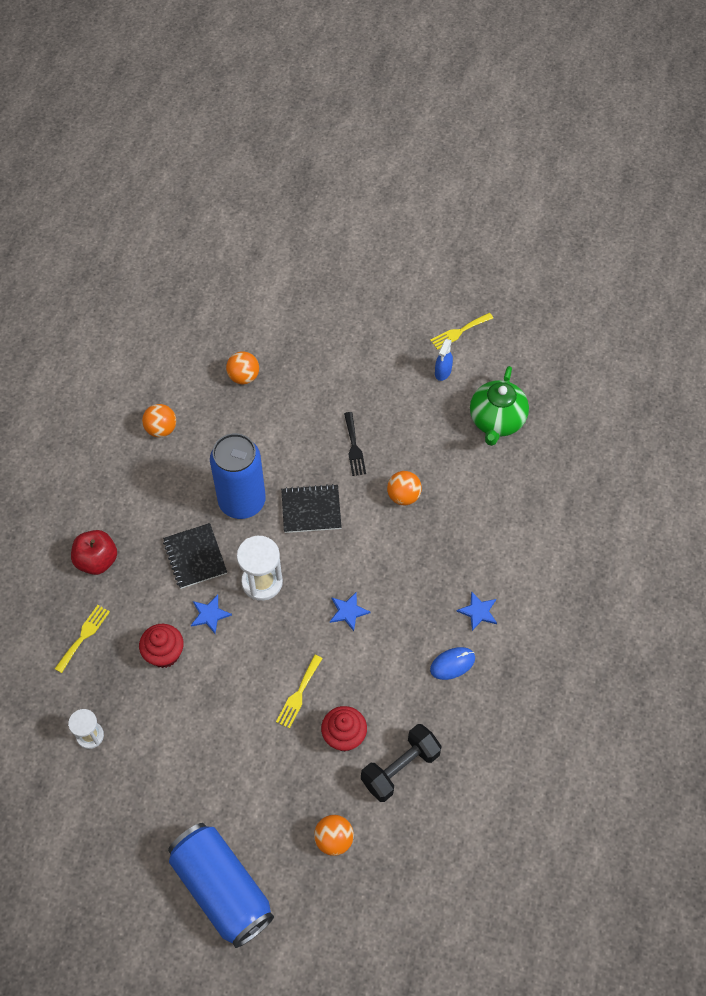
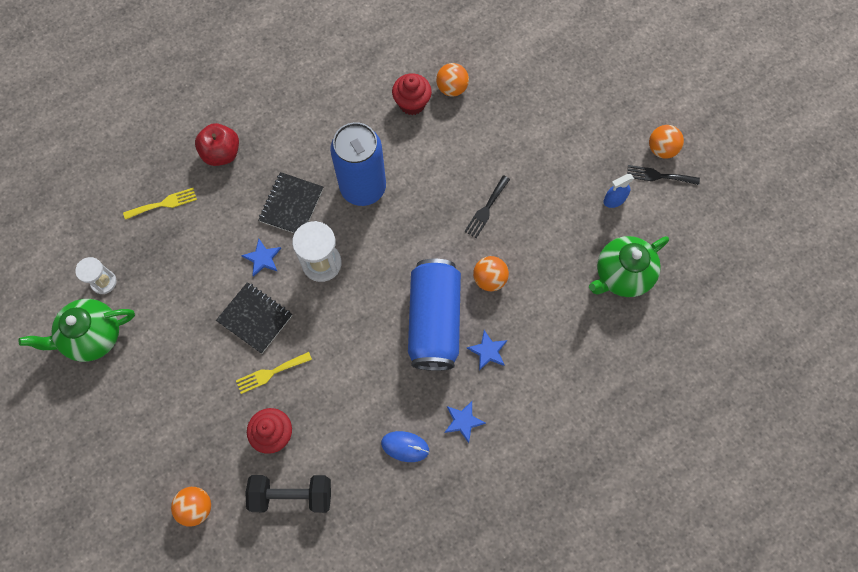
camera: 40 degrees right, 10 degrees up
(121, 784) = (92, 336): none -> green teapot
(161, 429) = (354, 85): orange ball -> orange ball (661, 149)
(164, 654) = (205, 262): red cupcake -> red cupcake (412, 103)
(222, 889) = (89, 474): blue can -> blue can (434, 321)
(311, 510) = (408, 234): black notebook -> black notebook (255, 318)
(348, 611) = (364, 338): blue star -> blue star (488, 351)
(459, 332) = (658, 176): yellow fork -> black fork

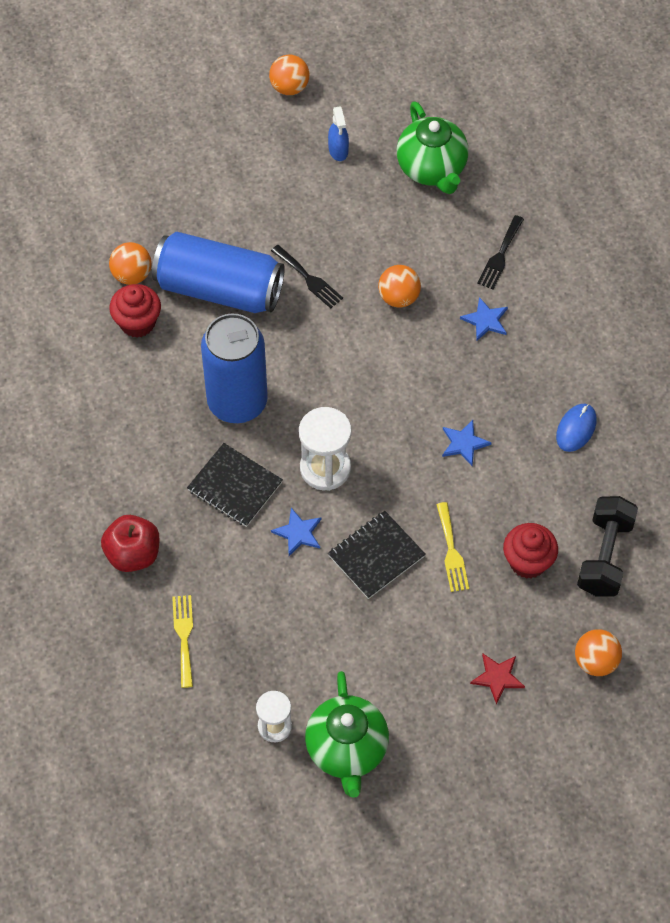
camera: 75 degrees left, 10 degrees down
(169, 433) = (497, 677): none -> red star
(434, 321) = (434, 365): blue can -> blue can (219, 288)
(463, 421) = (561, 364): blue star -> blue star (464, 443)
(658, 176) = (322, 100): black fork -> black fork (500, 256)

